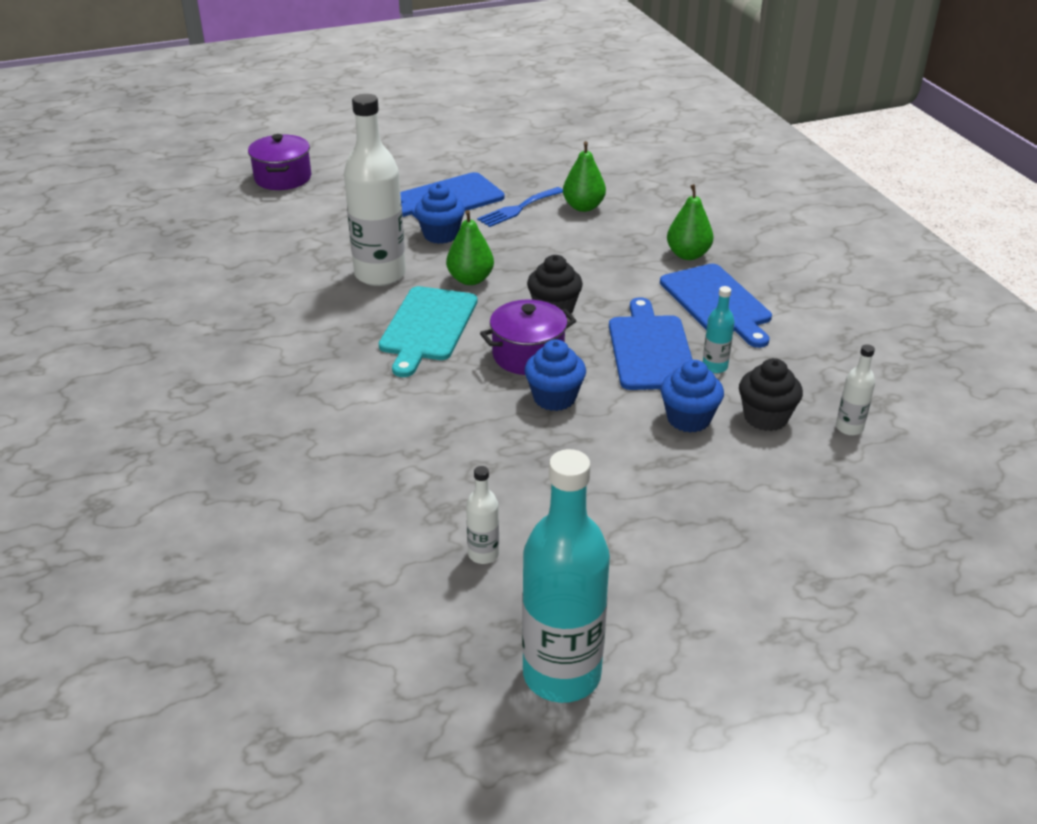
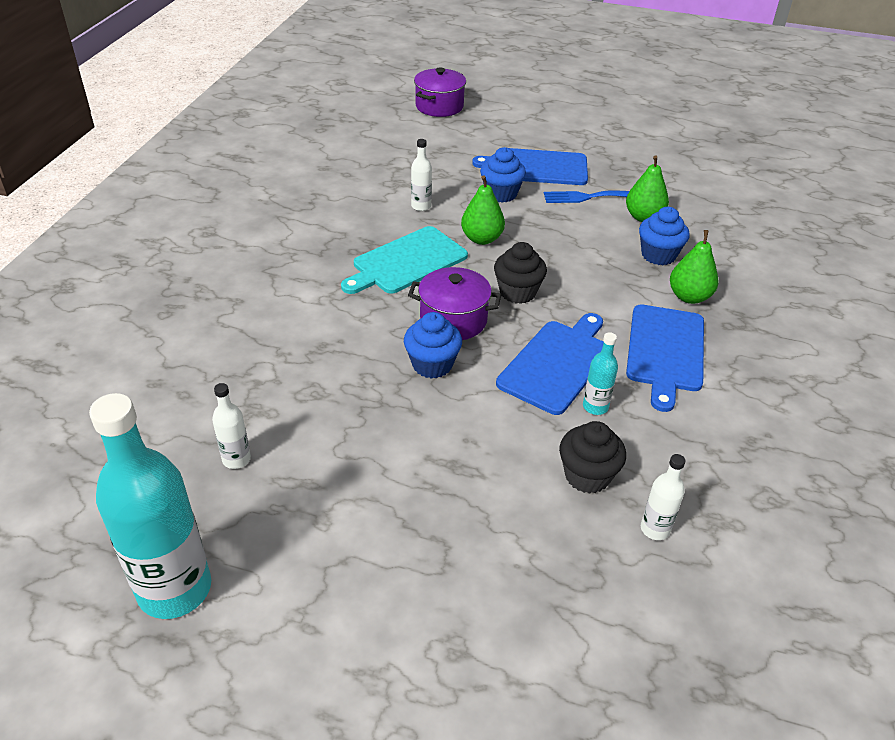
camera: 35 degrees right, 5 degrees up
(380, 274) = (421, 206): white bottle -> white bottle, size x0.44
(688, 419) = (518, 440): blue cupcake -> blue cupcake (658, 255)

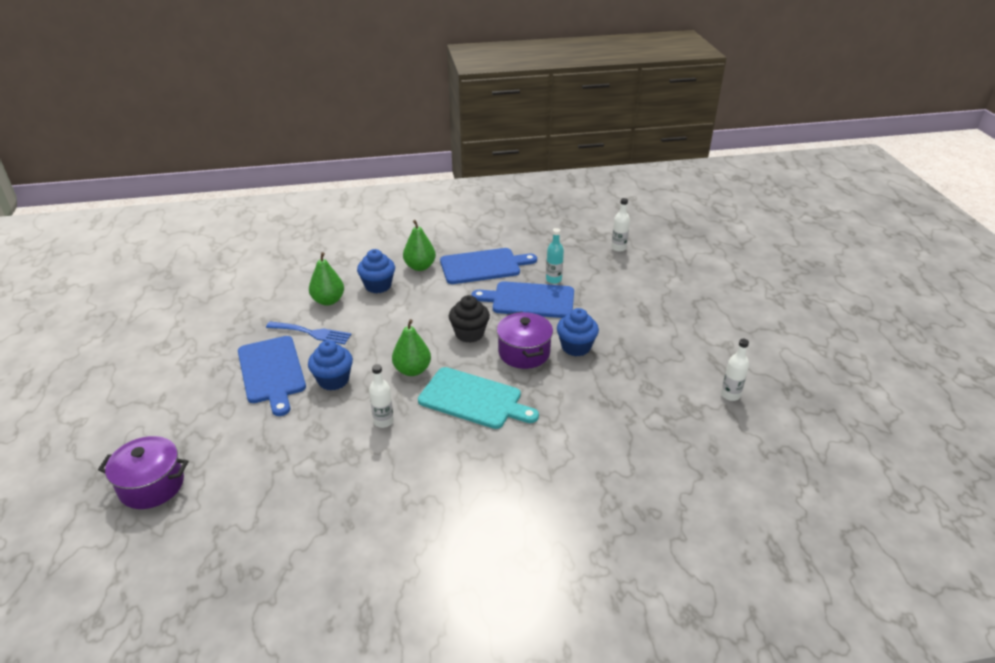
camera: 115 degrees left, 5 degrees down
(175, 589) = (820, 375): turquoise bottle -> none
(587, 197) = (312, 333): blue fork -> blue fork turned 45 degrees counterclockwise
(587, 476) = (606, 272): black cupcake -> none

